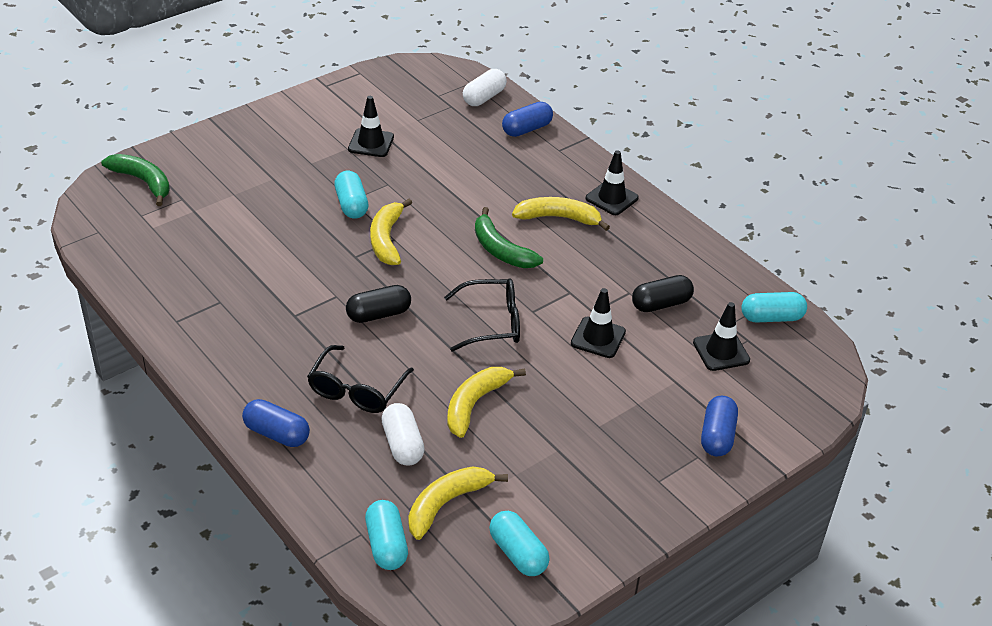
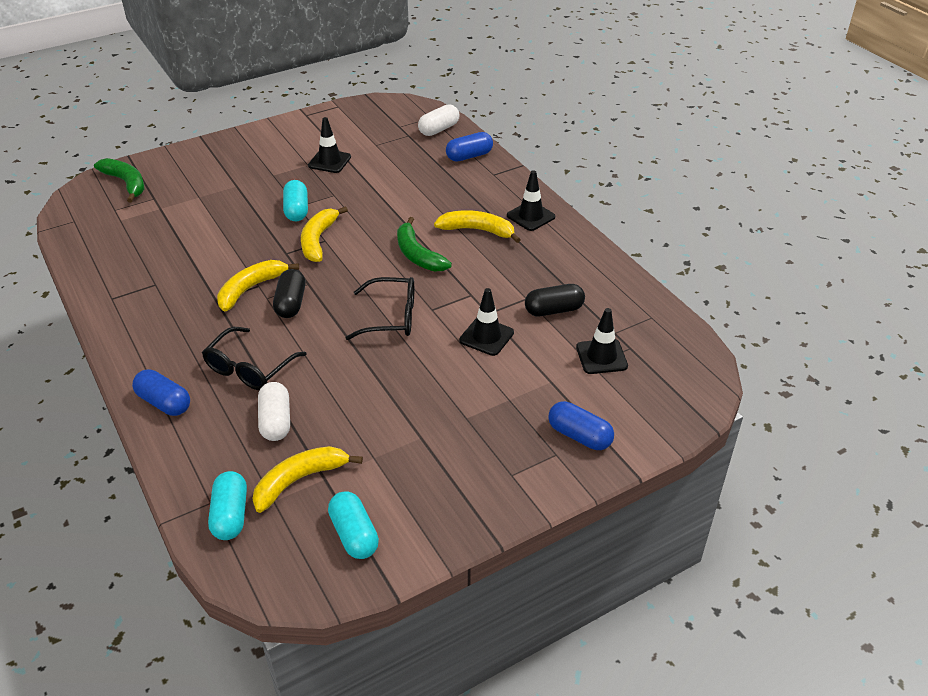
camera: 10 degrees right, 0 degrees up
(379, 314) = (291, 303): black capsule -> black capsule turned 75 degrees counterclockwise
(475, 404) = (354, 389): yellow banana -> yellow banana (251, 289)
(717, 436) = (579, 436): blue capsule -> blue capsule turned 75 degrees counterclockwise
(771, 317) = (657, 329): turquoise capsule -> none

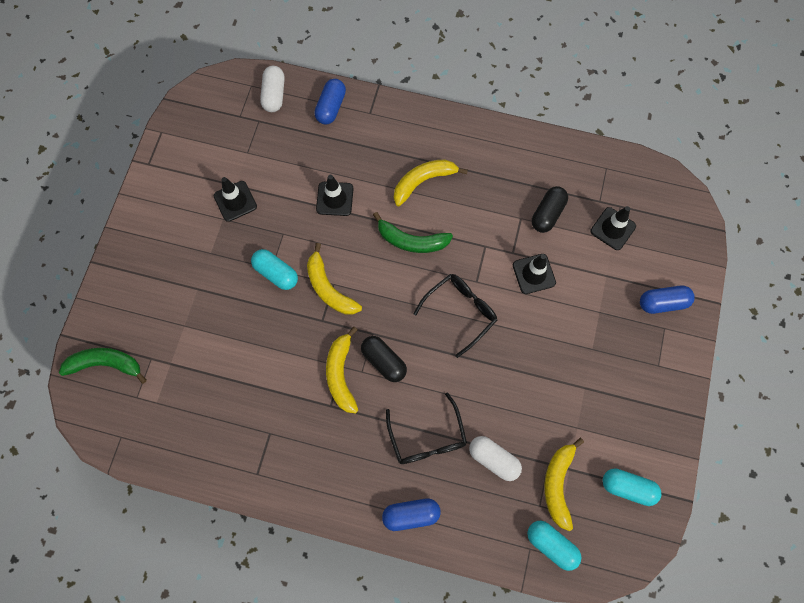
camera: 45 degrees left, 30 degrees up
(530, 216) = (441, 136): black traffic cone -> black traffic cone (334, 199)

